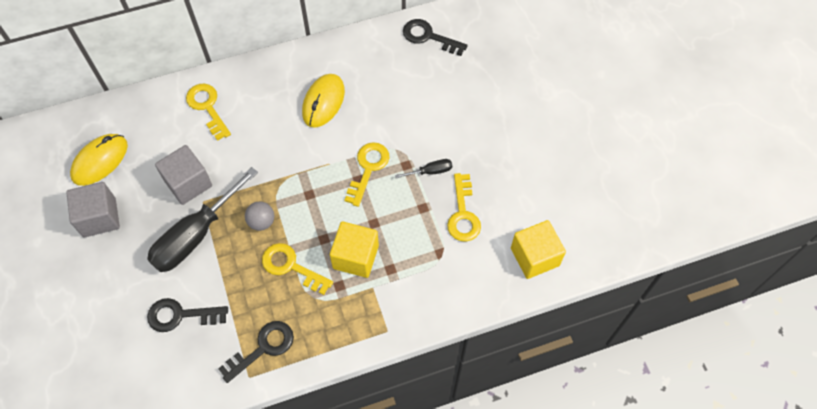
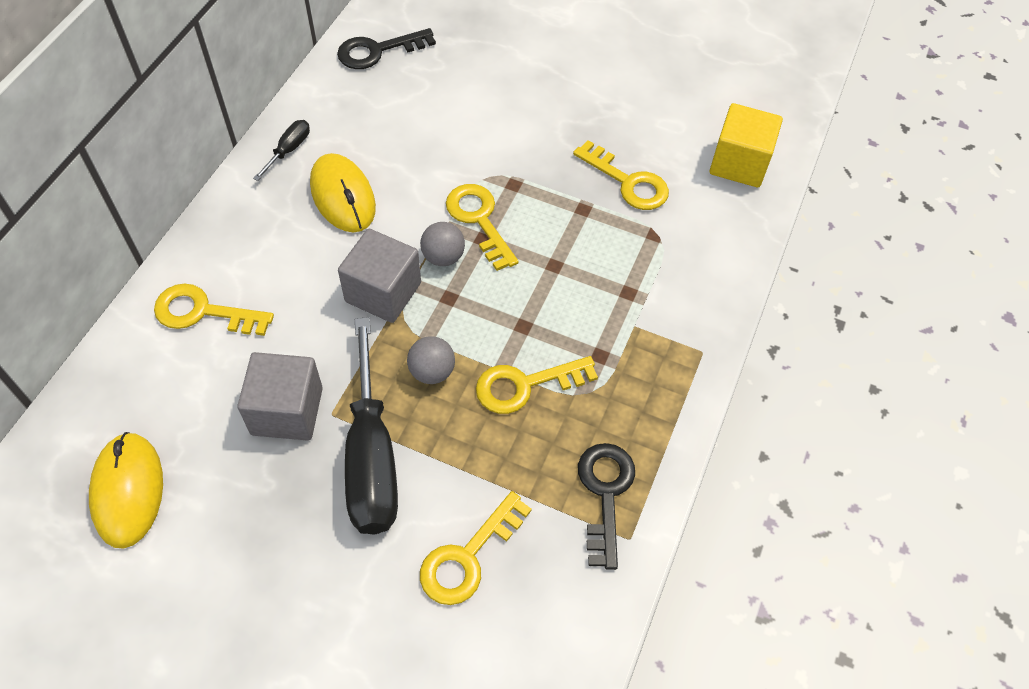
camera: 50 degrees left, 5 degrees down
(99, 217) = (215, 554): grey cube -> grey cube (383, 292)
(180, 315) = (468, 557): black key -> yellow key
(330, 172) = (443, 257): none -> grey ball
(355, 257) = (579, 313): yellow cube -> none
(430, 171) = (546, 170): black screwdriver -> black screwdriver (289, 150)

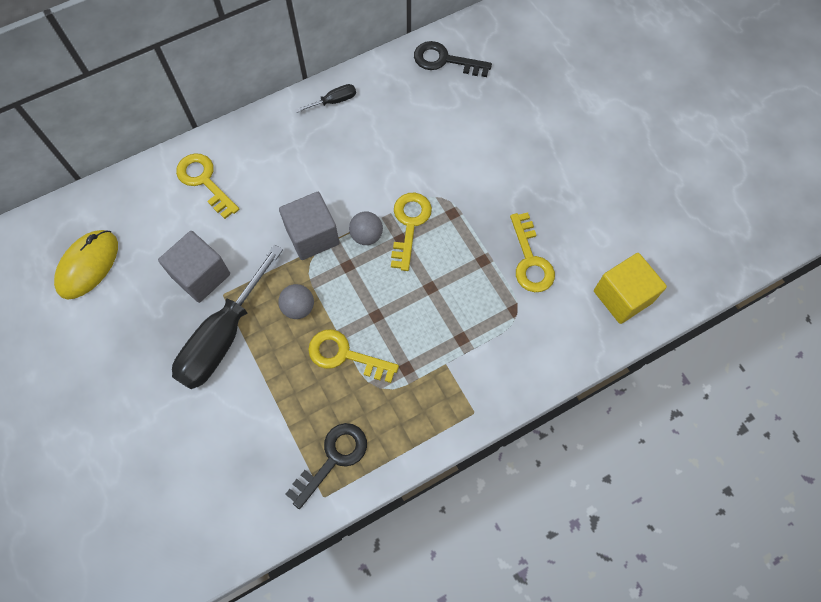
camera: 40 degrees right, 10 degrees up
(343, 196) = (340, 154): yellow mouse -> none
(468, 557) = (225, 436): yellow key -> none

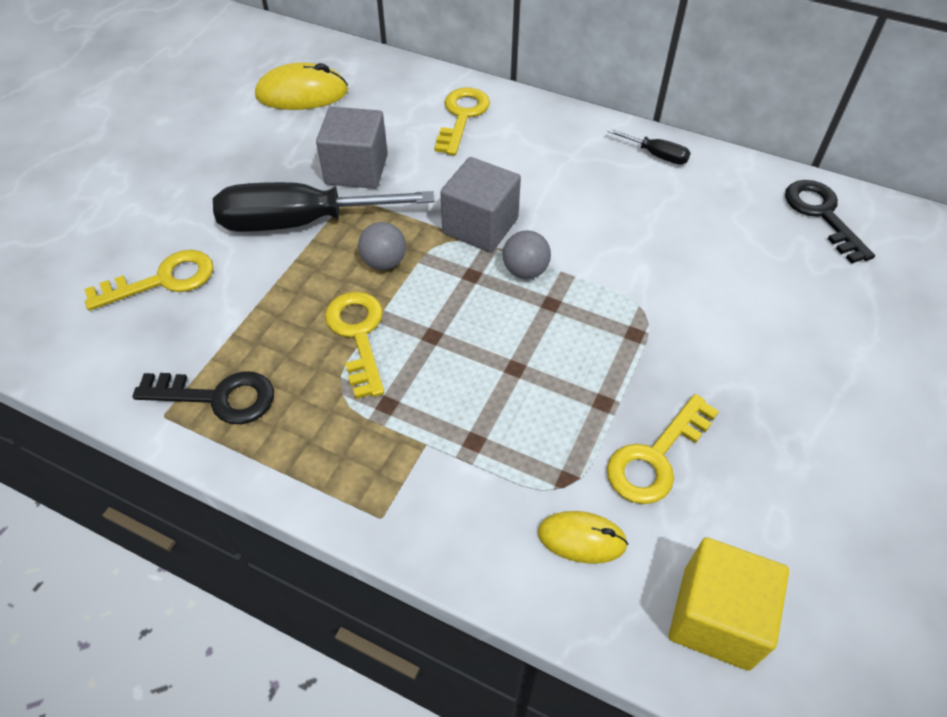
camera: 55 degrees right, 15 degrees down
(409, 224) = (578, 301): yellow key -> yellow key (163, 280)
(549, 325) = (581, 539): none -> yellow mouse

